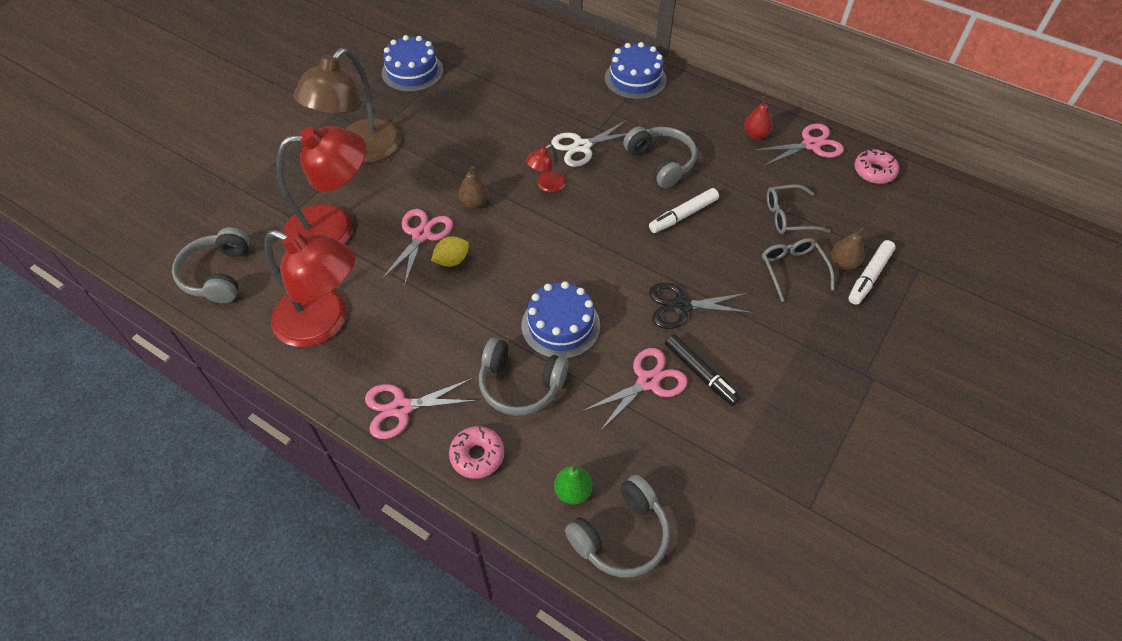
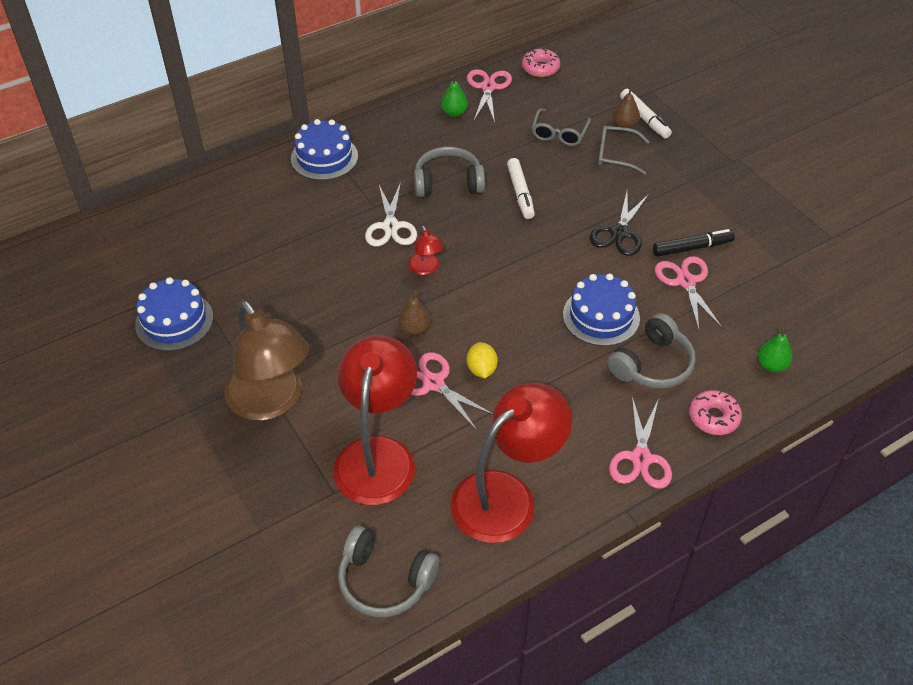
camera: 65 degrees left, 5 degrees down
(621, 535) = (820, 349): grey headphones -> none
(755, 135) = (454, 113): red pear -> green pear

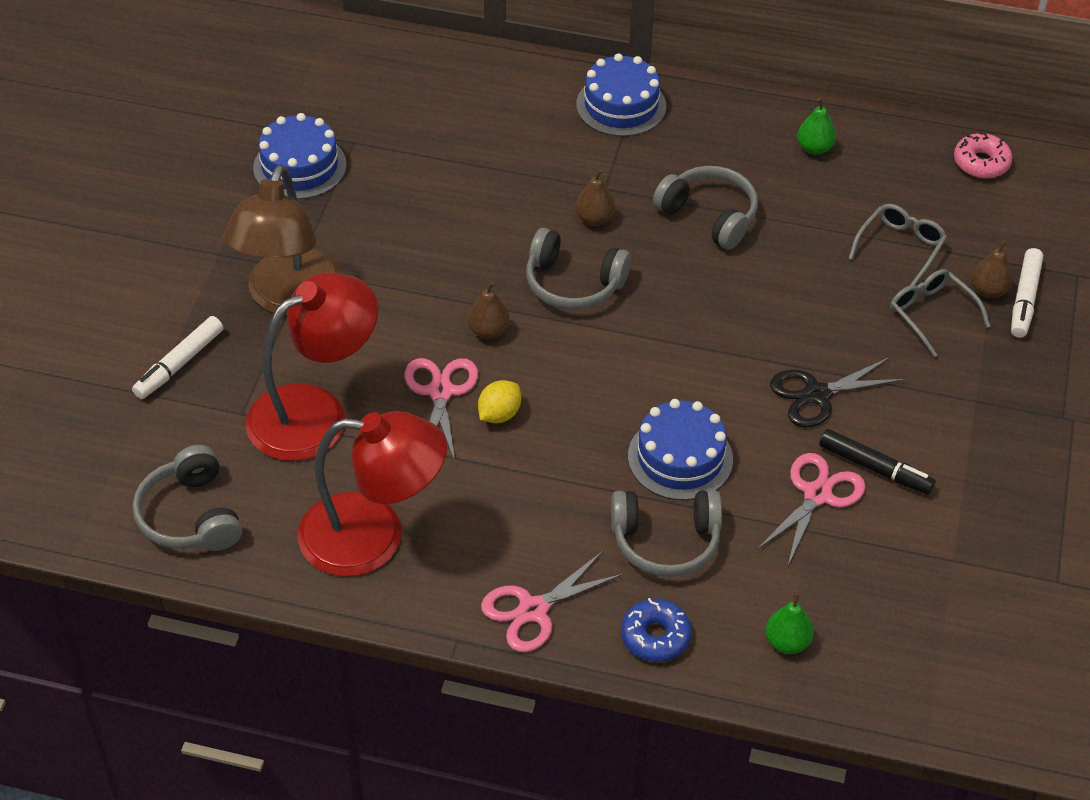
camera: 45 degrees right, 0 degrees up
(390, 226) = (594, 219): white scissors -> brown pear
(426, 269) = (573, 284): red lamp -> grey headphones
(488, 87) = (890, 145): pink scissors -> none
(520, 193) = (769, 279): white marker -> white marker (179, 364)
(559, 133) = (900, 247): grey glasses -> grey glasses turned 150 degrees clockwise
(713, 417) = (655, 636): pink donut -> blue donut

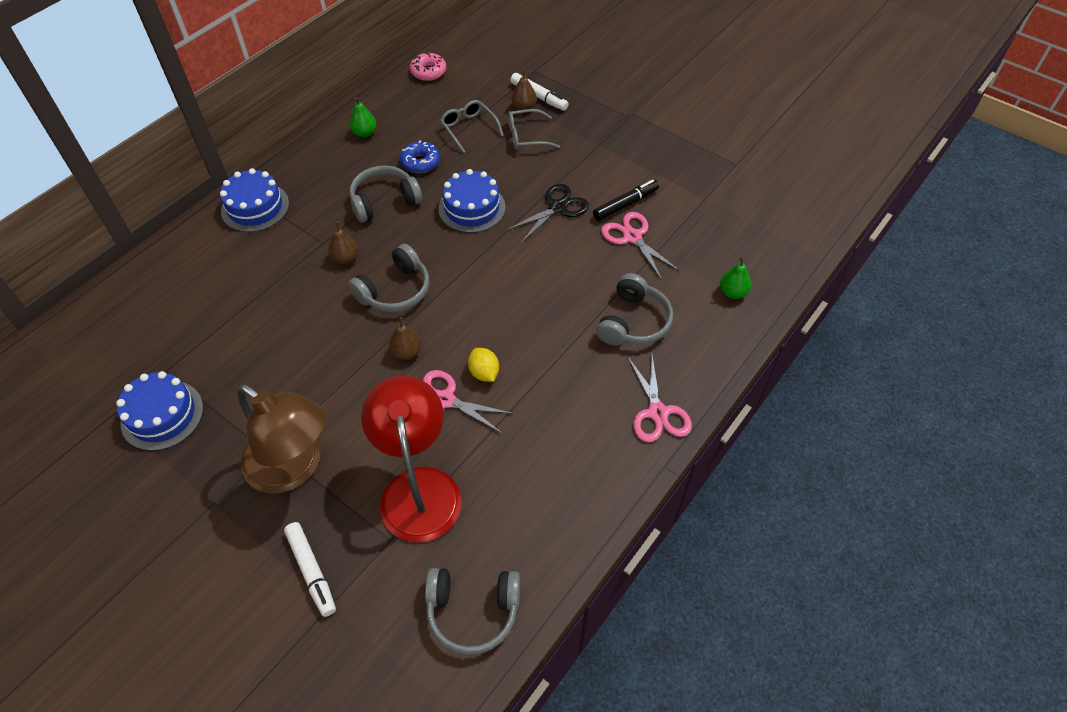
camera: 65 degrees left, 5 degrees up
(373, 537) = (553, 487): red lamp -> none
(655, 636) = (704, 355): blue donut -> blue donut (420, 162)
(680, 458) = (572, 290): blue cake -> blue cake (472, 208)
(817, 394) = (557, 208): black scissors -> black scissors turned 135 degrees counterclockwise

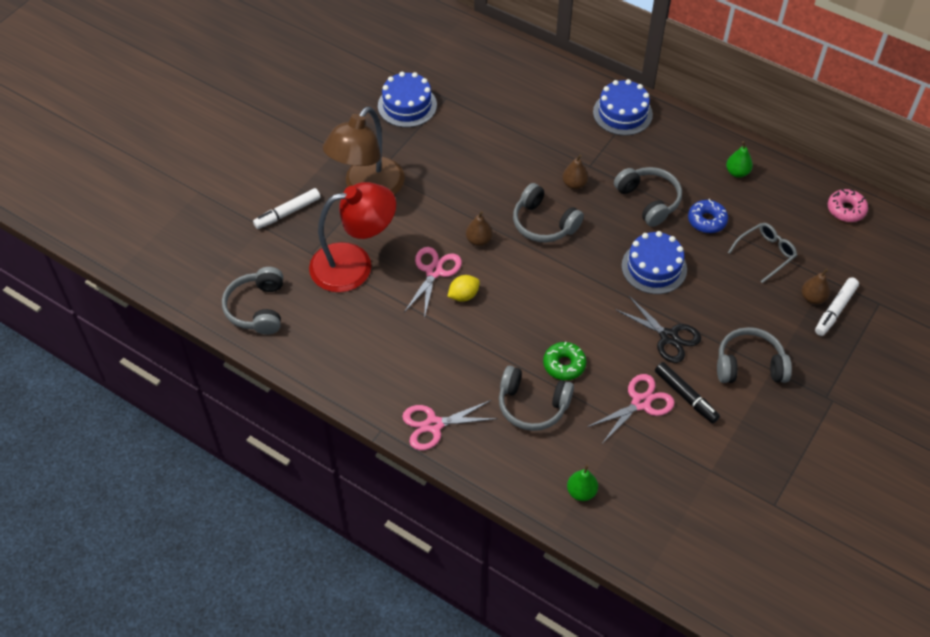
camera: 85 degrees right, 0 degrees up
(527, 136) = (767, 304): grey glasses -> none
(585, 291) = (564, 365): none -> green donut
(593, 158) = (749, 365): none -> grey headphones

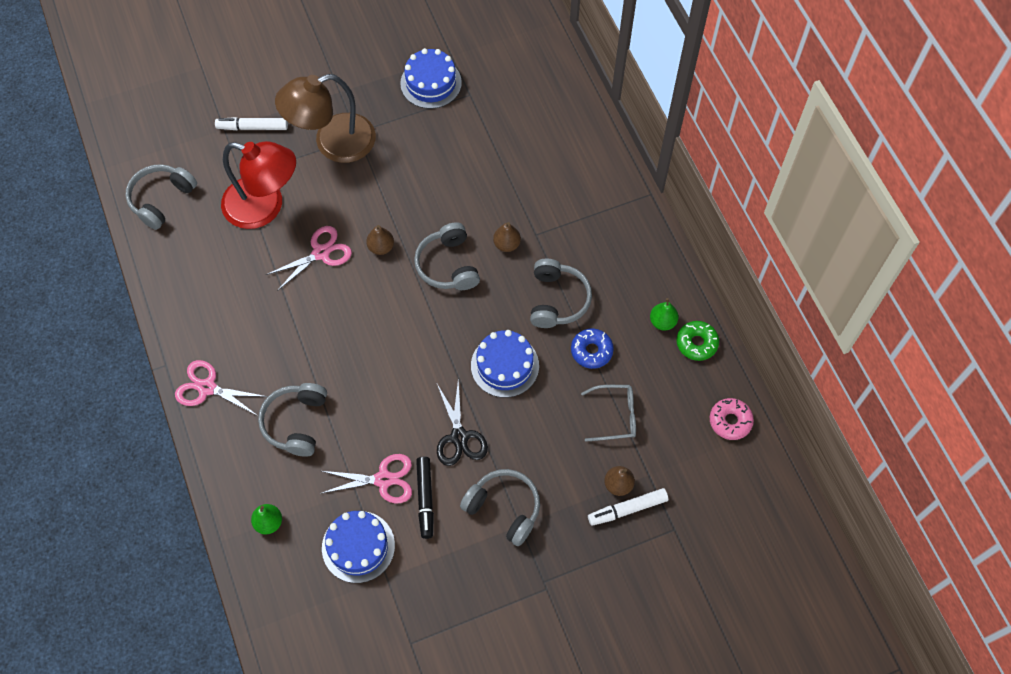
camera: 35 degrees right, 10 degrees up
(463, 295) = (326, 290): yellow lemon -> none
(532, 405) = (296, 422): grey headphones -> grey headphones turned 45 degrees clockwise
(564, 365) = (352, 404): green donut -> green donut (696, 343)
(622, 113) = (611, 200): blue cake -> blue cake (358, 546)

